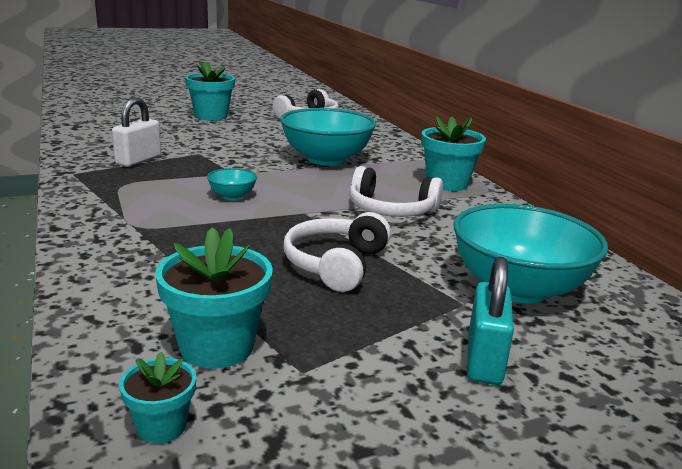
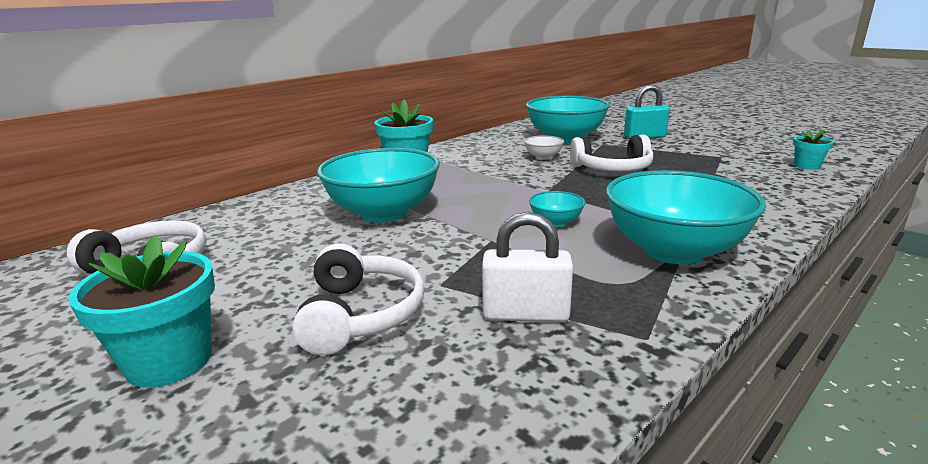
camera: 110 degrees left, 0 degrees up
(126, 212) = (673, 251): none -> turquoise bowl
(217, 347) = (745, 171): turquoise flower pot -> none
(391, 210) = (496, 171): white headphones -> white headphones (360, 314)
(425, 244) = (543, 157): none -> white bowl

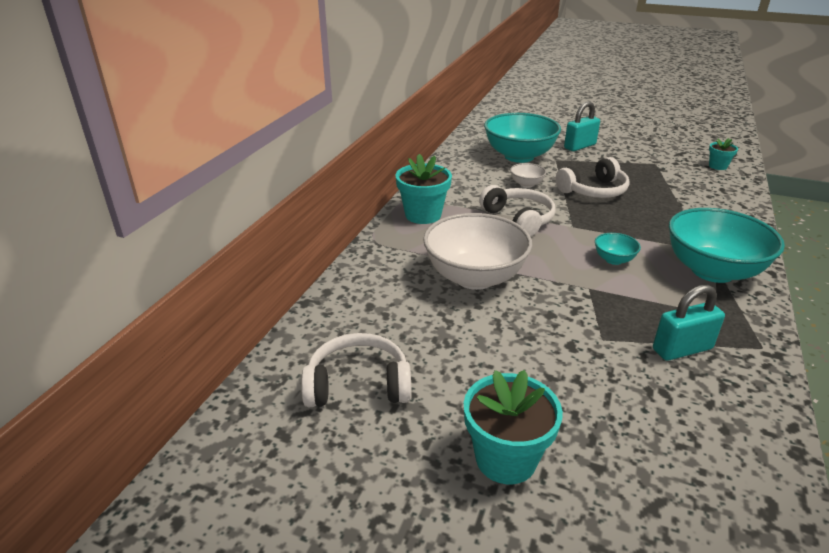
camera: 25 degrees left, 10 degrees up
(360, 314) = (582, 380): white headphones -> white headphones (518, 219)
(383, 213) = (474, 277): turquoise bowl -> white bowl
(525, 314) = (682, 349): white padlock -> turquoise padlock

